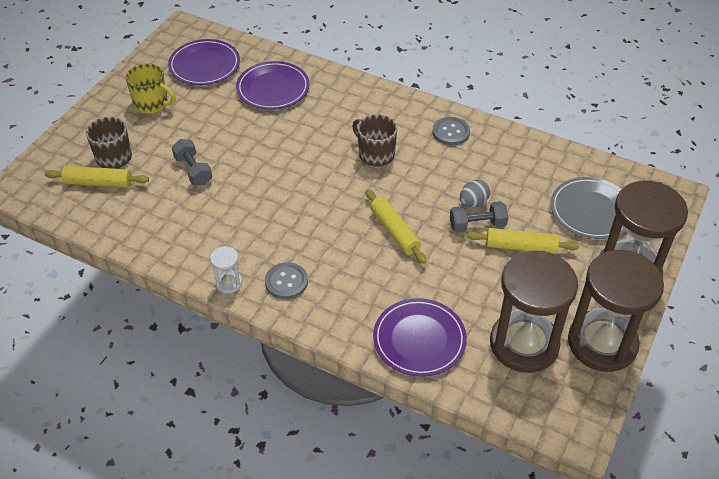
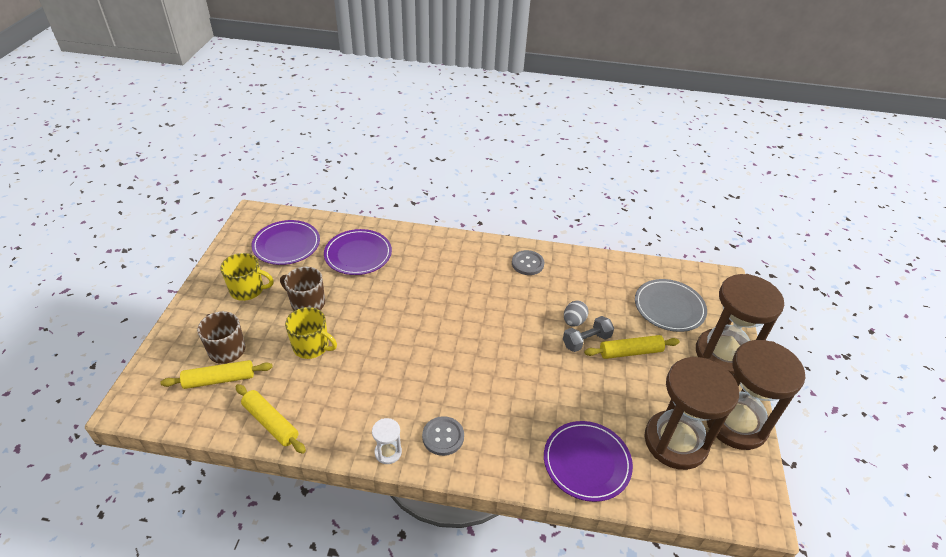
camera: 20 degrees left, 5 degrees down
(193, 170) = (312, 346): grey dumbbell -> yellow mug
(375, 154) = (473, 296): brown mug -> brown mug (307, 303)
(395, 231) = (520, 363): yellow rolling pin -> yellow rolling pin (271, 422)

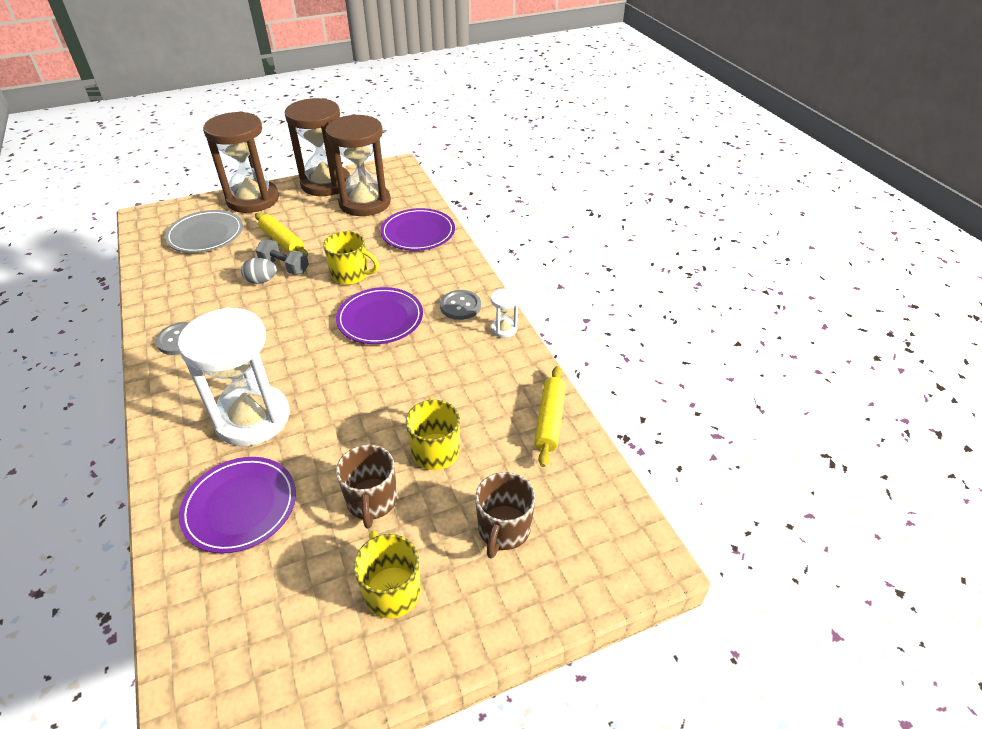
camera: 120 degrees left, 0 degrees up
(219, 380) = (545, 501): yellow rolling pin -> none
(286, 245) = (262, 617): purple plate -> purple plate (380, 319)
(421, 276) = (252, 418): none -> white hourglass
(545, 379) = (351, 275): none -> yellow mug

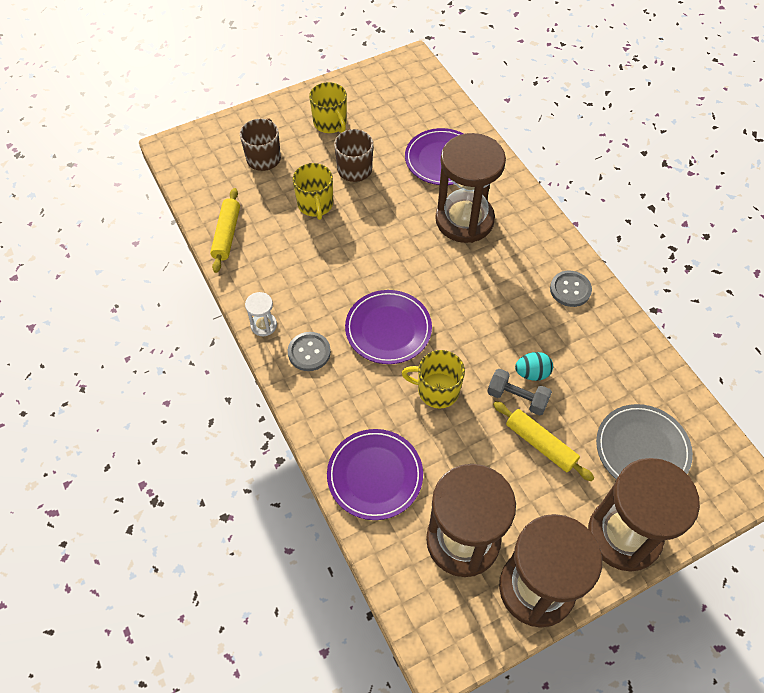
camera: 175 degrees right, 15 degrees up
(252, 418) = (464, 220): white hourglass -> brown hourglass
(261, 281) = (532, 373): grey egg -> turquoise egg

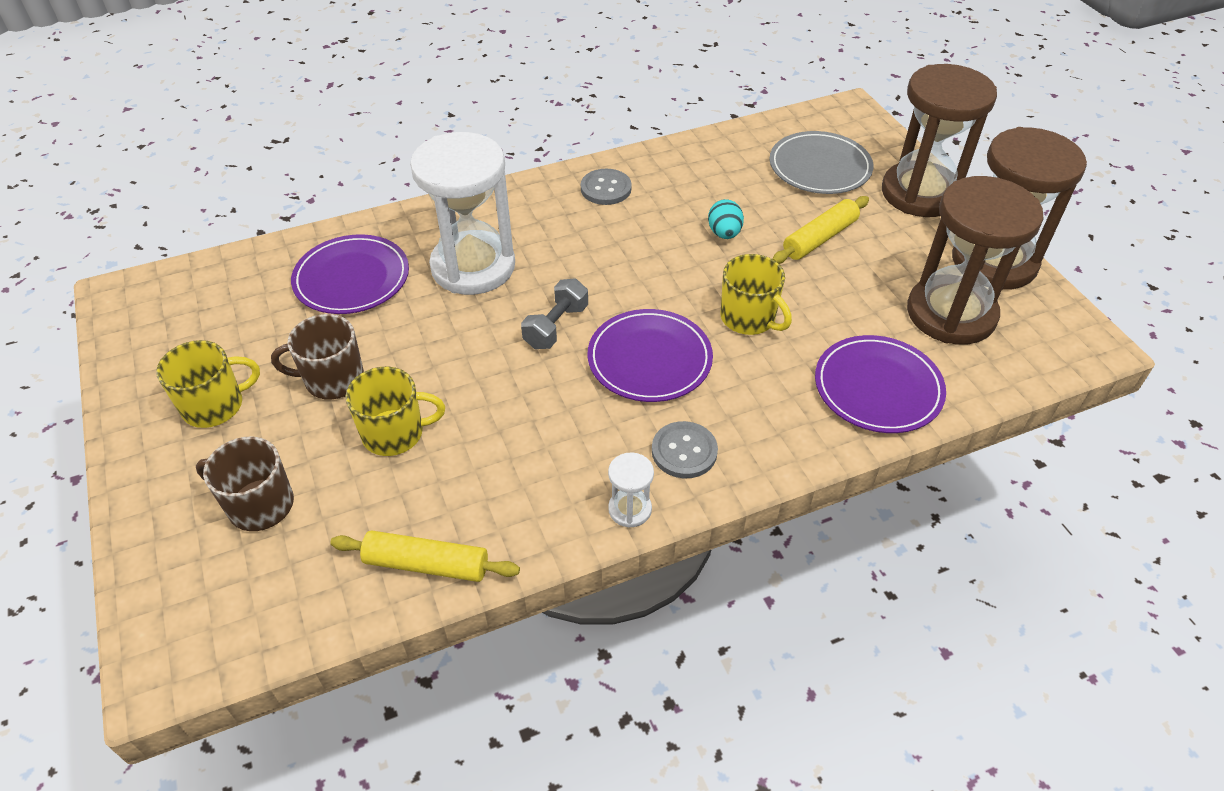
camera: 85 degrees left, 10 degrees down
(437, 390) = (749, 318): yellow mug -> yellow mug turned 60 degrees counterclockwise
(464, 220) = (473, 267): brown hourglass -> white hourglass
(517, 398) = (759, 249): grey dumbbell -> grey dumbbell (556, 326)

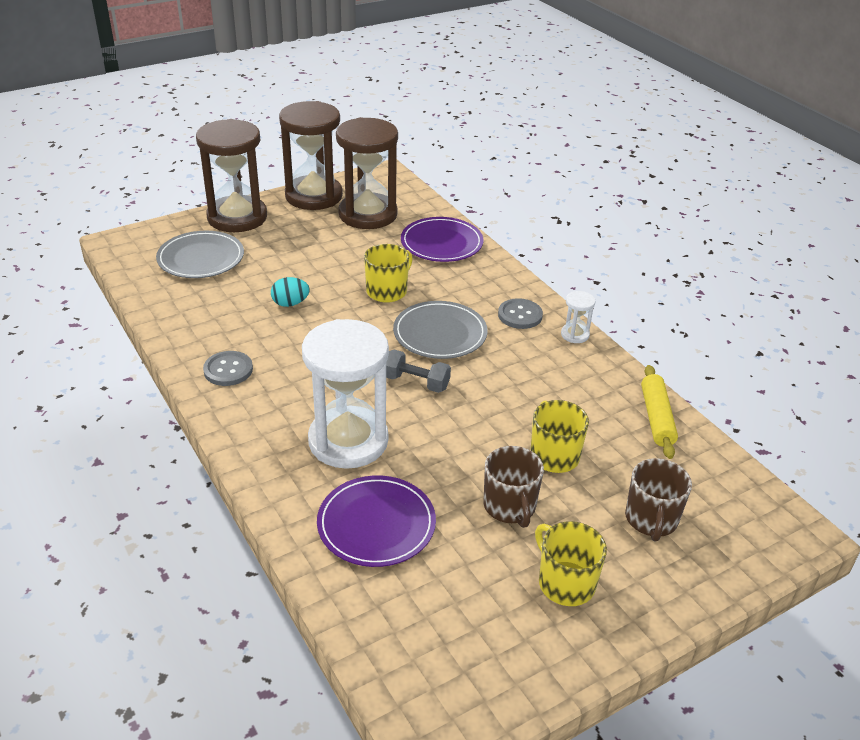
camera: 100 degrees left, 10 degrees down
(649, 359) = (440, 333): purple plate -> grey plate
(819, 238) = (293, 260): yellow rolling pin -> none

